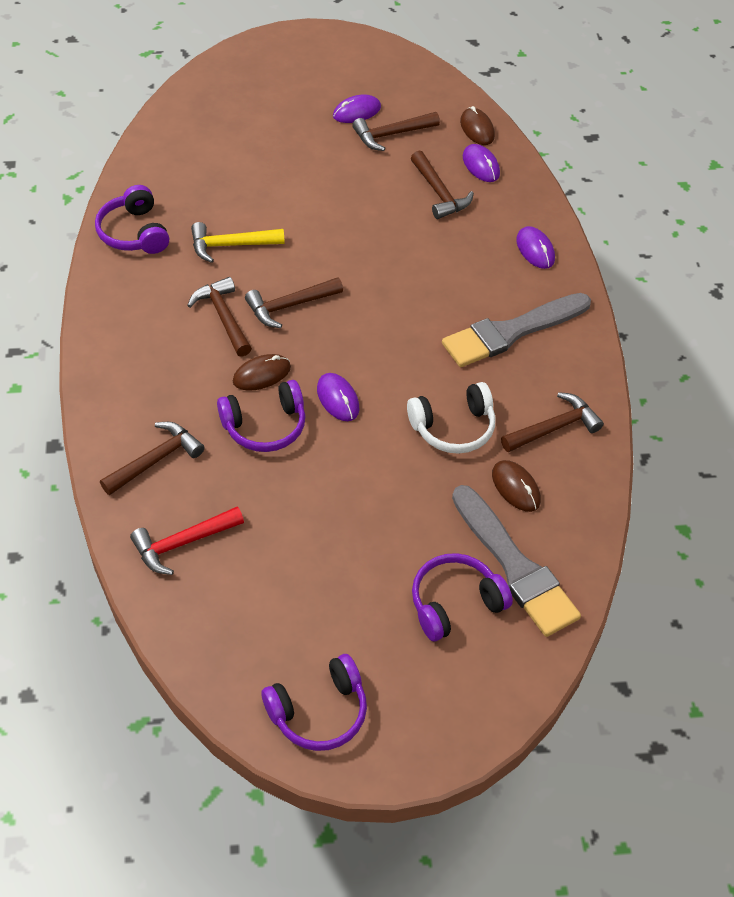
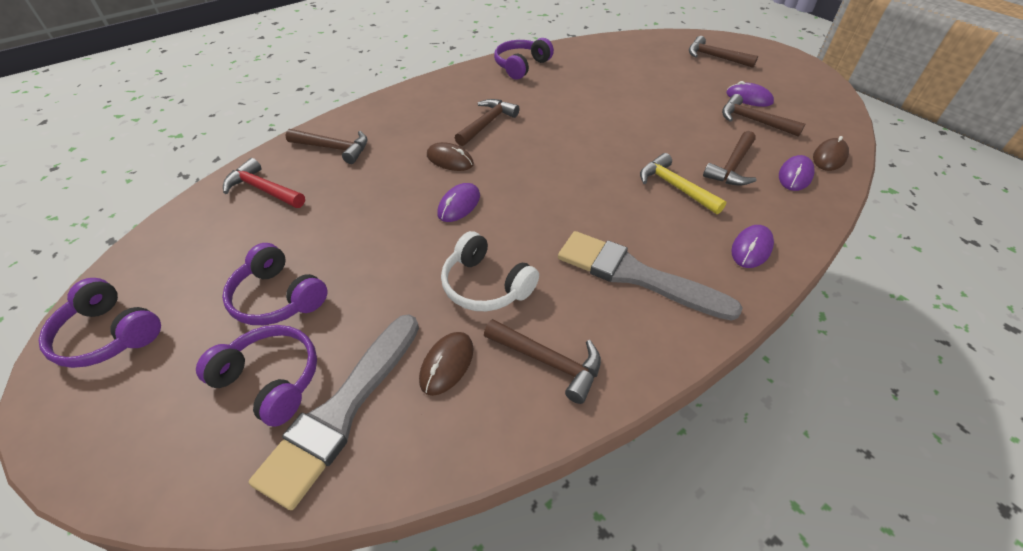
camera: 60 degrees right, 5 degrees down
(231, 245) = (554, 101): yellow hammer -> yellow hammer (675, 187)
(265, 426) = (401, 181): purple headphones -> purple headphones (277, 298)
(289, 306) = (527, 145): brown hammer -> brown hammer (715, 57)

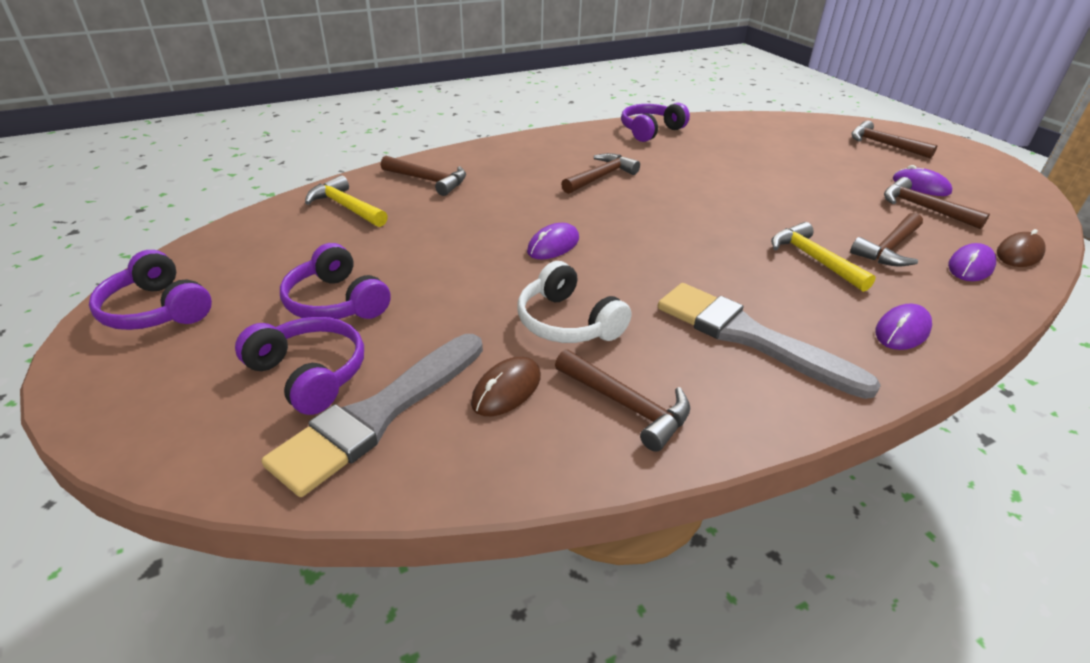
camera: 10 degrees right, 10 degrees down
(263, 189) = (346, 207): red hammer -> yellow hammer
(450, 160) = (552, 204): brown mouse -> none

